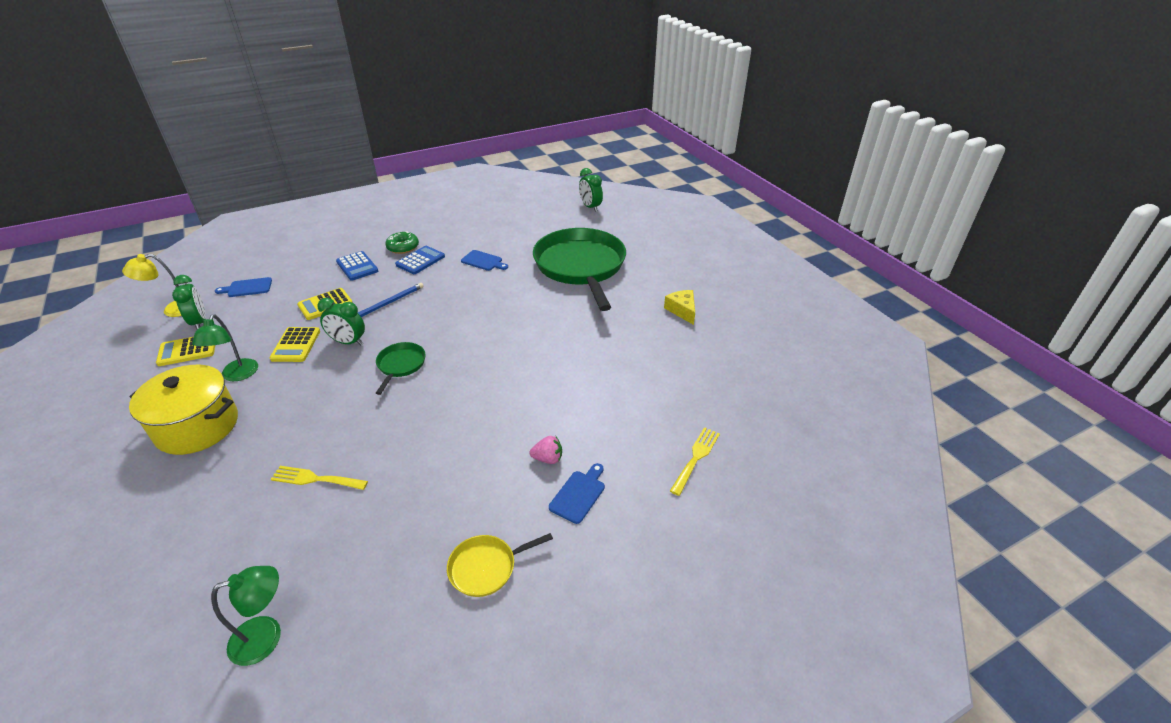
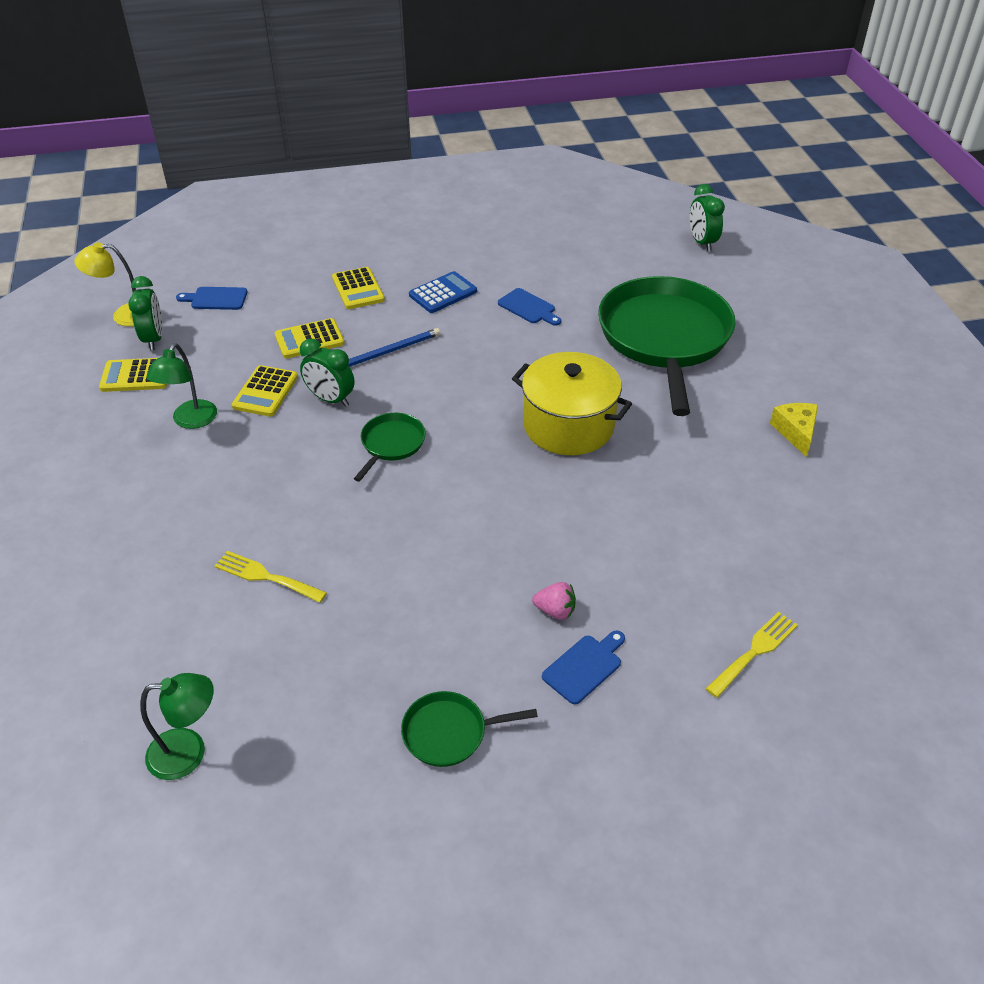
camera: 15 degrees right, 5 degrees up
(197, 426) = (138, 480): yellow pot -> yellow pot (568, 425)
(357, 266) = (358, 289): blue calculator -> yellow calculator
(403, 247) = (423, 268): green donut -> none
(486, 567) = (449, 733): yellow pan -> green pan

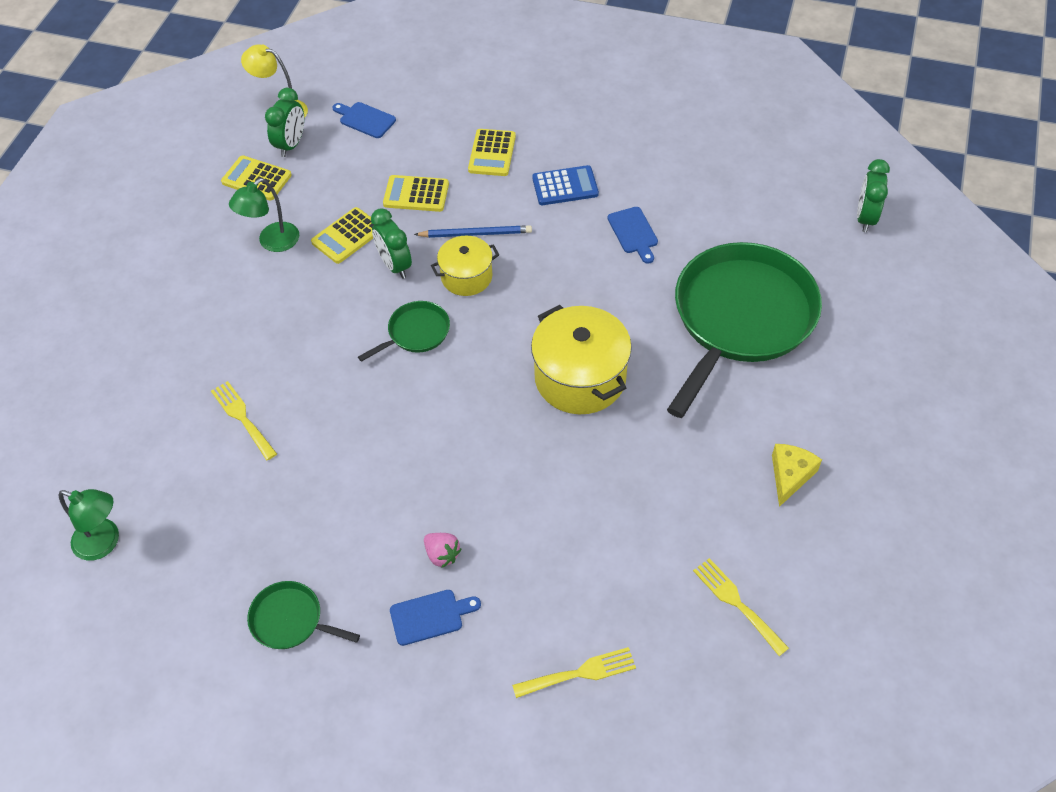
camera: 30 degrees right, 10 degrees up
(406, 386) = (466, 277): none -> yellow pot
(834, 540) = (736, 603): none -> yellow fork

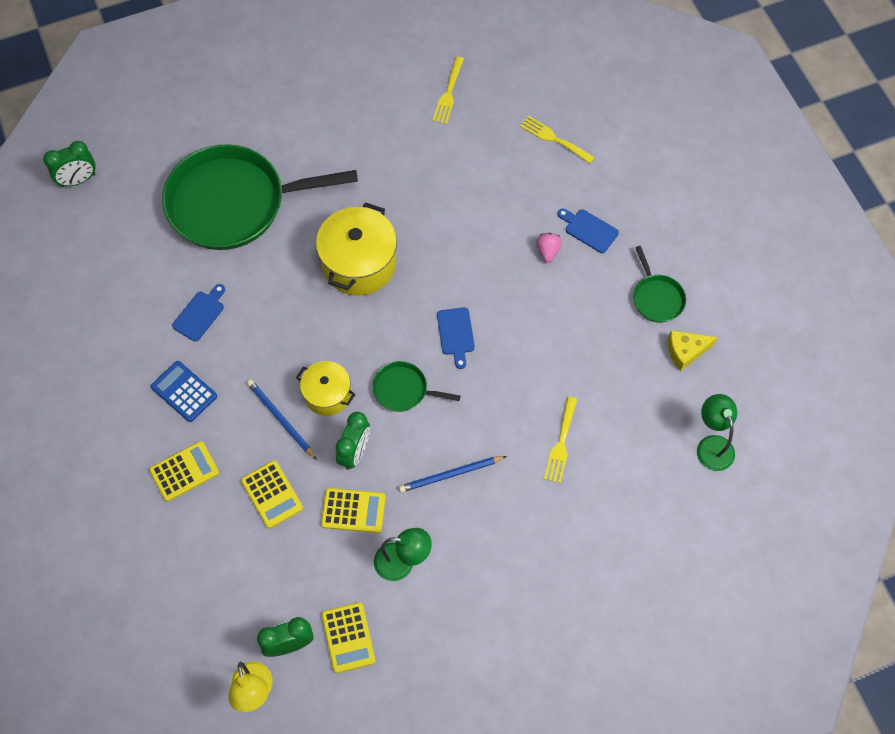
camera: 130 degrees left, 10 degrees up
(305, 318) = (450, 475): none -> blue pencil
(365, 119) = (215, 607): blue cutting board -> blue cutting board (456, 334)
(790, 475) = (341, 112): yellow cheese -> yellow cheese (686, 351)

